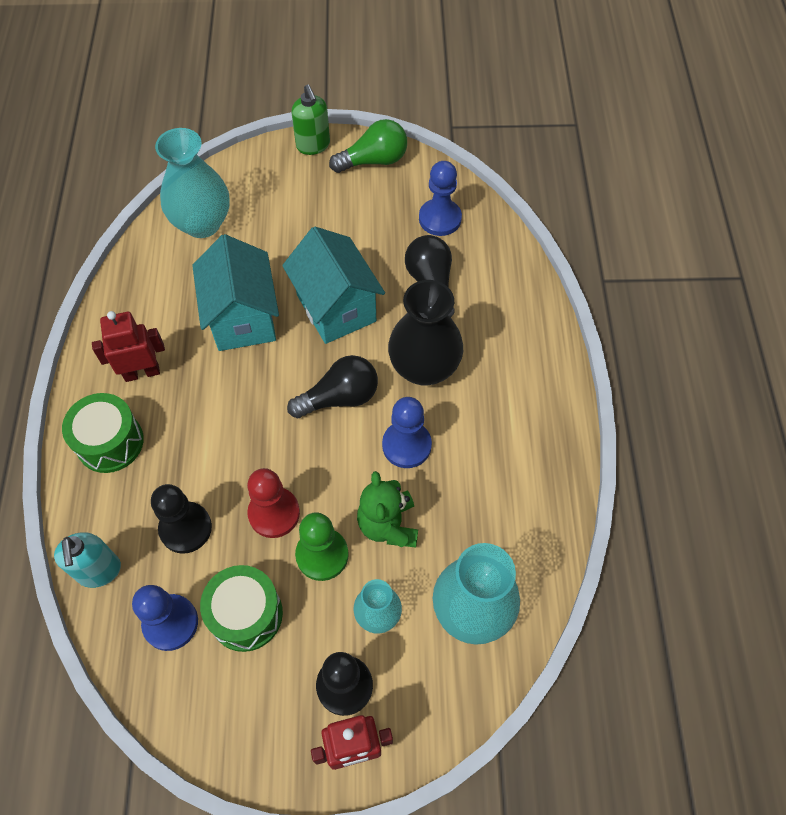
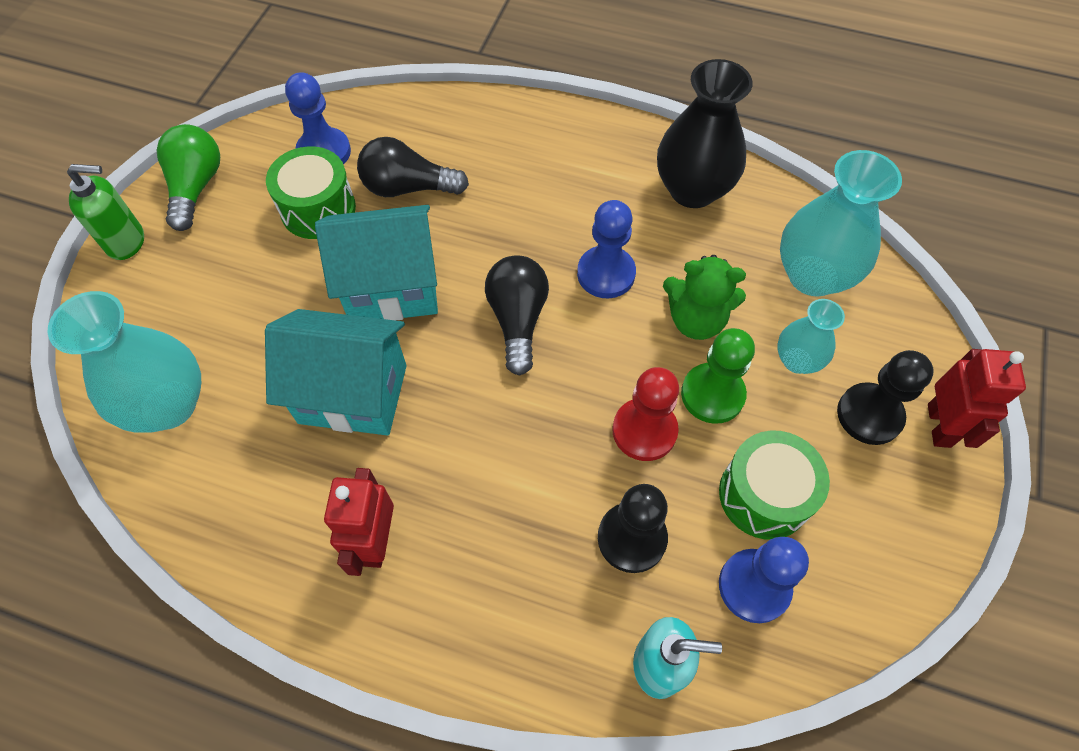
camera: 70 degrees left, 0 degrees up
(110, 442) = (469, 610): green drum -> green drum (318, 209)
(424, 368) = (515, 228): black vase -> black vase (692, 190)

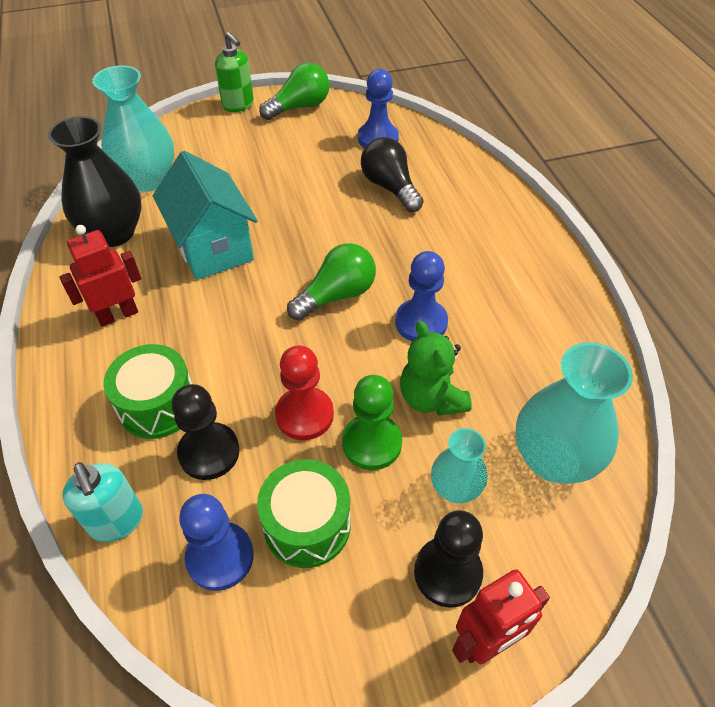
camera: 55 degrees right, 10 degrees down
(318, 209) = (333, 160): green drum -> green drum (157, 405)
(392, 288) = (305, 222): turquoise house -> none
(518, 320) = (337, 295): black light bulb -> green light bulb
(692, 190) = (553, 334): black vase -> black vase (114, 233)

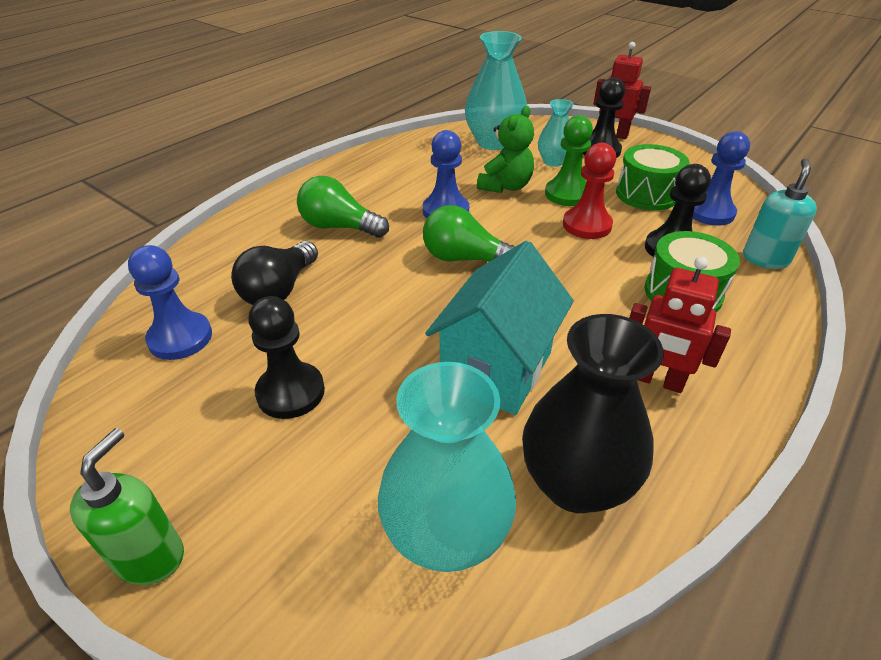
camera: 125 degrees left, 10 degrees down
(288, 164) = (291, 392): none -> black pawn
(299, 107) = (125, 460): green light bulb -> green light bulb (339, 227)

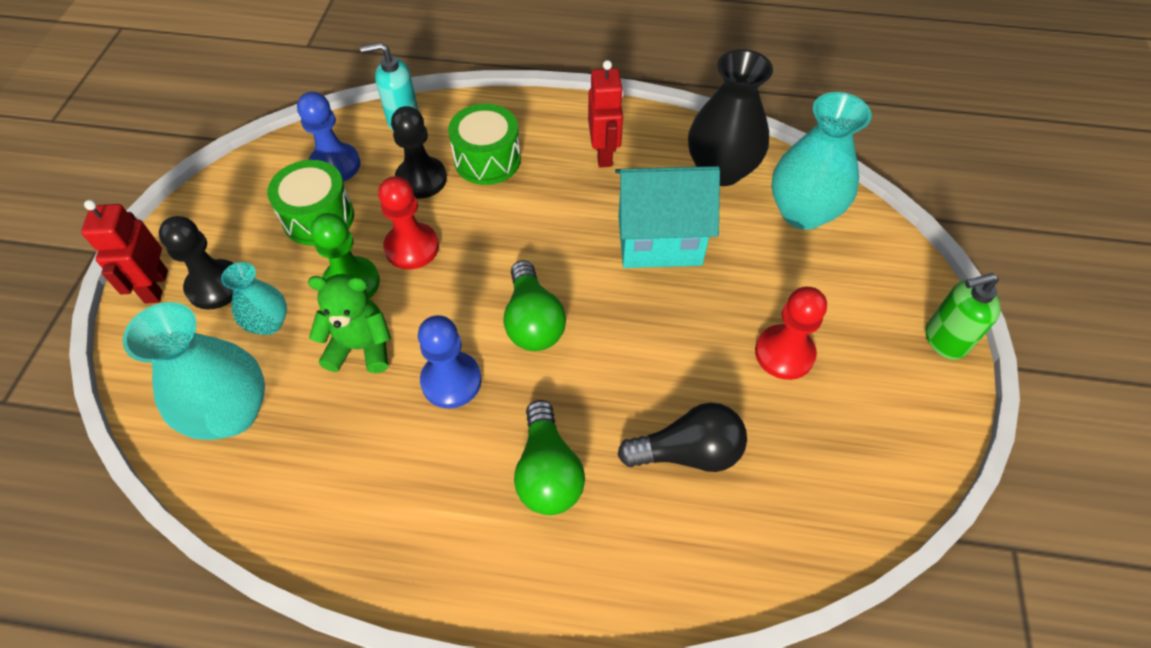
camera: 120 degrees left, 15 degrees up
(180, 338) = (807, 486): blue pawn -> none
(291, 392) = (784, 353): black pawn -> red pawn

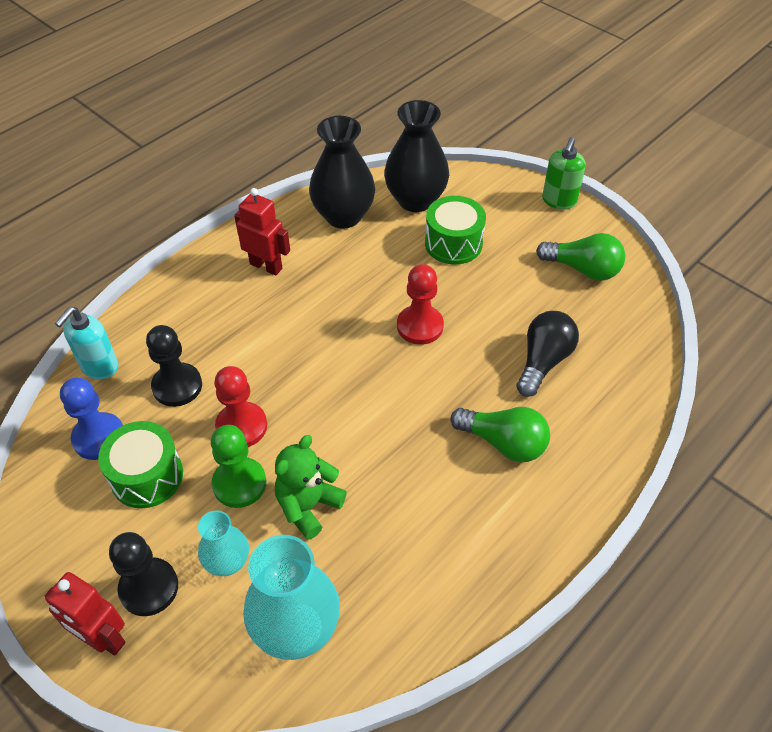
camera: 55 degrees left, 5 degrees down
(451, 381) = (387, 462): blue pawn -> none
(487, 160) = (200, 335): green drum -> green drum (453, 243)
(533, 321) = (377, 387): green light bulb -> green light bulb (583, 269)
(659, 240) = (371, 281): turquoise house -> none
(784, 353) = (511, 274): red pawn -> red pawn (420, 326)
(803, 212) = (415, 200): turquoise vase -> black vase

